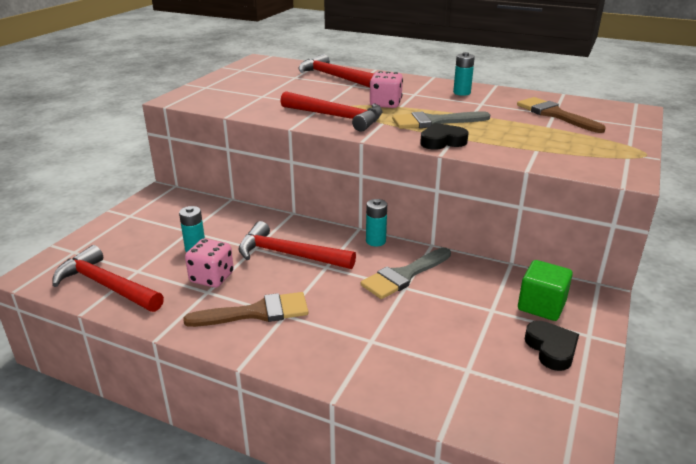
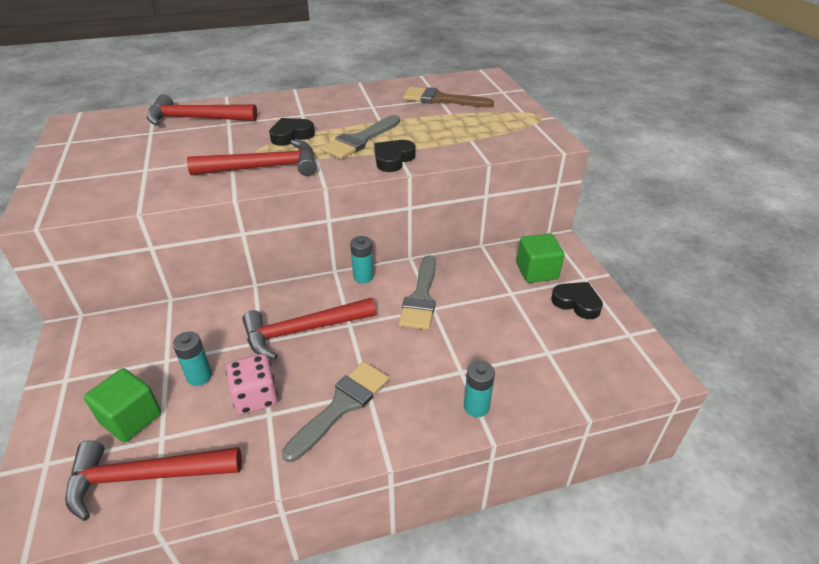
camera: 40 degrees left, 10 degrees up
(135, 252) = (131, 418): none -> green cube
(257, 312) = (342, 405): brown brush -> grey brush
(385, 104) = (291, 135): pink dice -> black heart
(462, 93) = (342, 100): turquoise battery -> turquoise battery (476, 406)

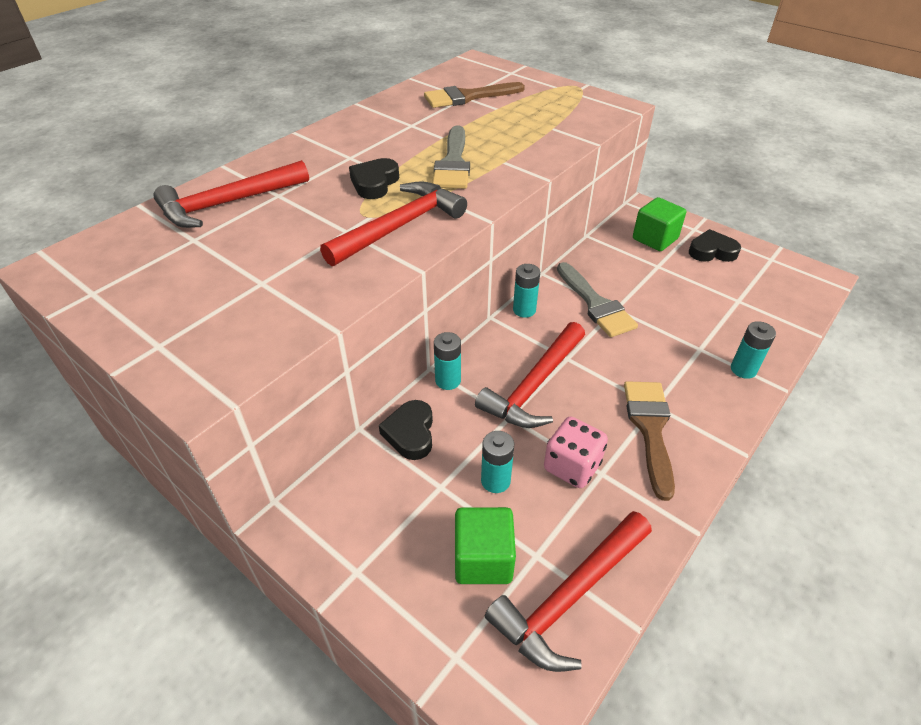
camera: 35 degrees left, 5 degrees up
(254, 298) = (448, 380): none -> turquoise battery
(342, 405) = (650, 428): grey brush -> brown brush
(393, 159) = (513, 170): black heart -> black heart (410, 433)

